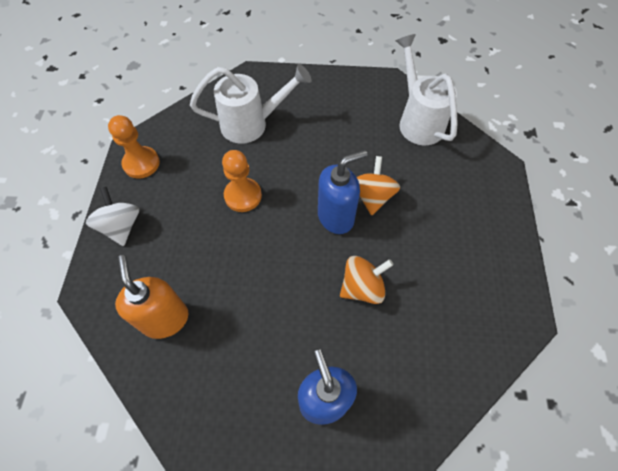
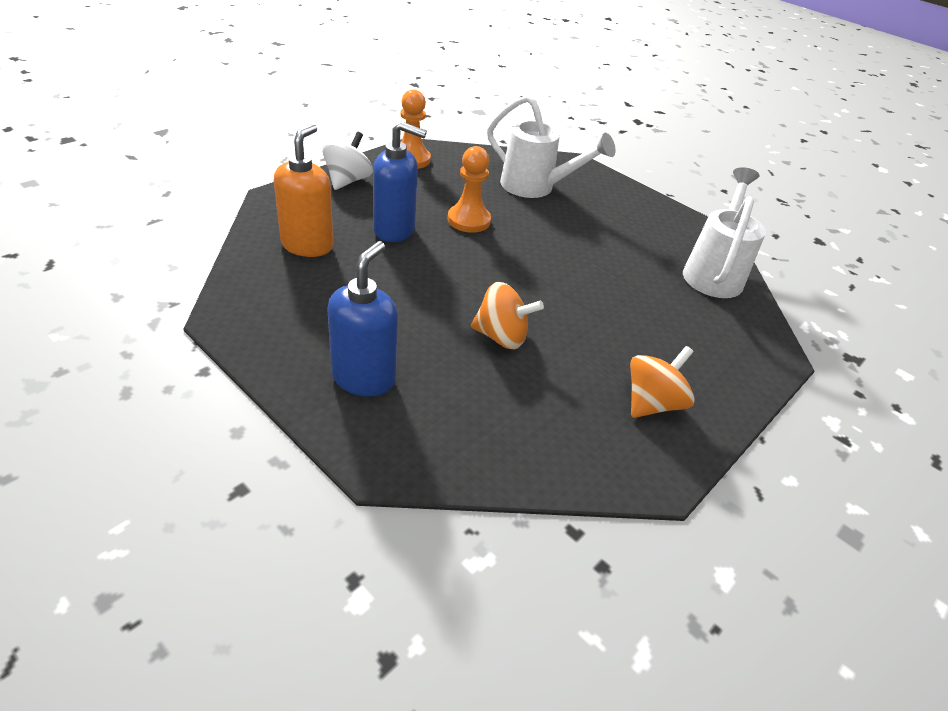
camera: 35 degrees right, 20 degrees down
(336, 217) = (537, 280): blue soap dispenser -> blue soap dispenser (394, 230)
(372, 196) = (593, 290): orange spinning top -> orange spinning top (652, 403)

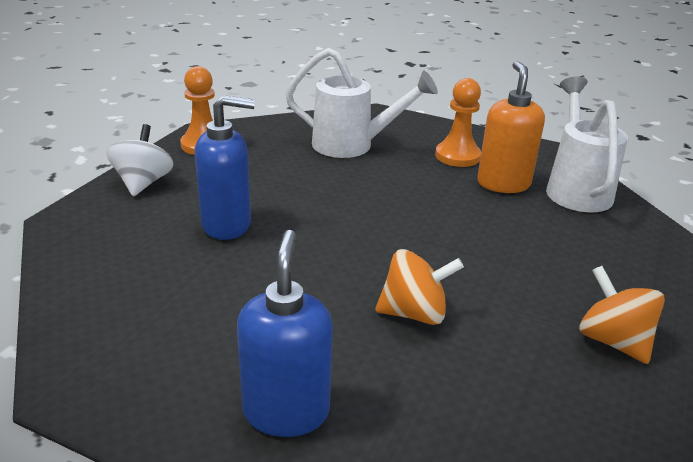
camera: 15 degrees left, 10 degrees down
(307, 245) = (131, 267): orange soap dispenser -> orange soap dispenser (503, 183)
(468, 220) = (303, 195): orange pawn -> orange pawn (457, 156)
(652, 403) = (613, 341): orange spinning top -> orange spinning top turned 60 degrees counterclockwise

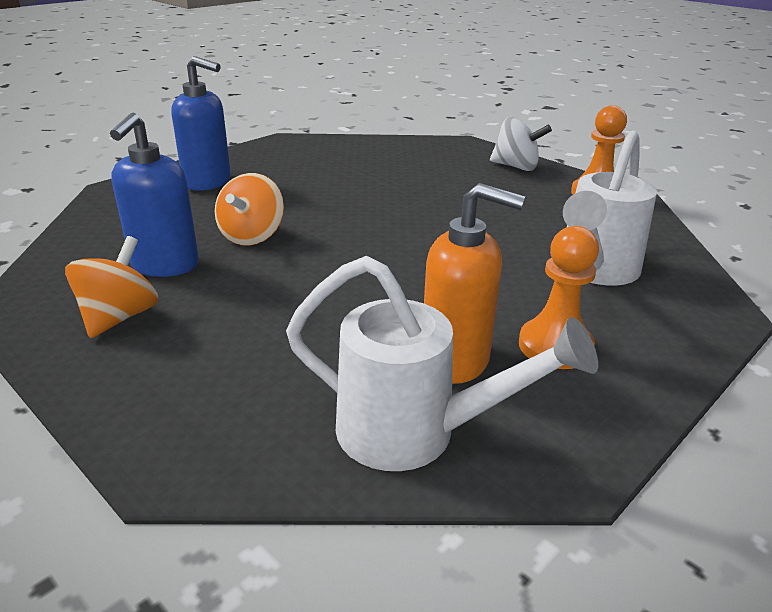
camera: 110 degrees right, 0 degrees up
(227, 225) = (430, 188): blue soap dispenser -> blue soap dispenser (165, 265)
(613, 341) = (119, 317): orange spinning top -> orange spinning top turned 60 degrees counterclockwise

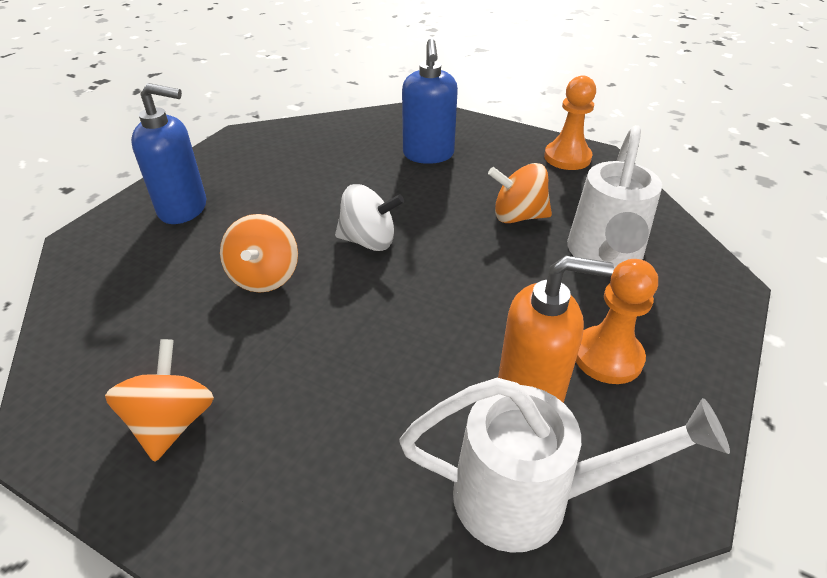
camera: 15 degrees left, 10 degrees up
(165, 265) = (189, 337): blue soap dispenser -> blue soap dispenser (428, 155)
(516, 167) = (483, 135): white spinning top -> white spinning top (368, 241)
(518, 229) = (518, 216): none -> orange spinning top

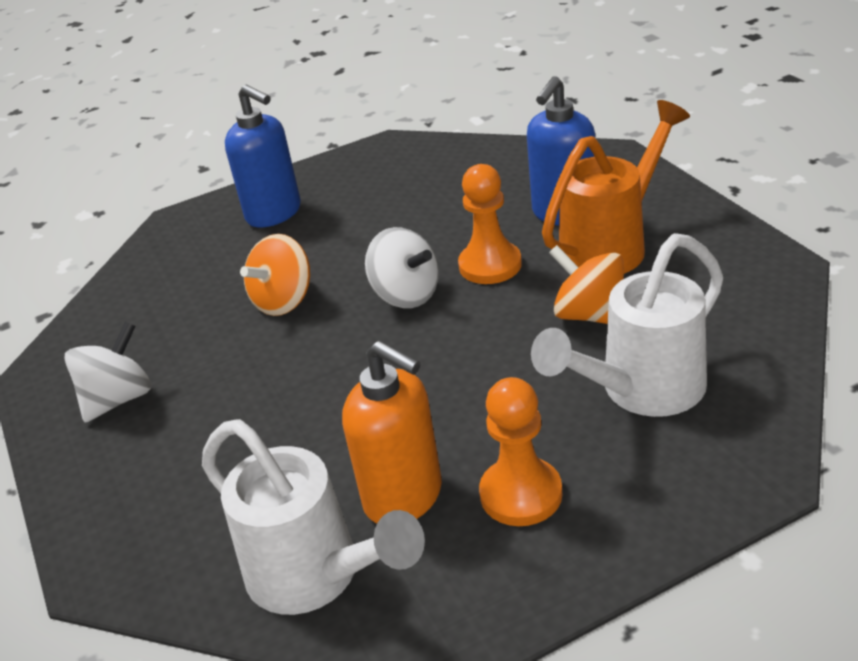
camera: 40 degrees right, 5 degrees down
(172, 422) = (119, 399): orange spinning top -> white spinning top
(483, 167) = (612, 244): none -> orange watering can
(567, 157) = (735, 259): orange pawn -> orange pawn (490, 265)

